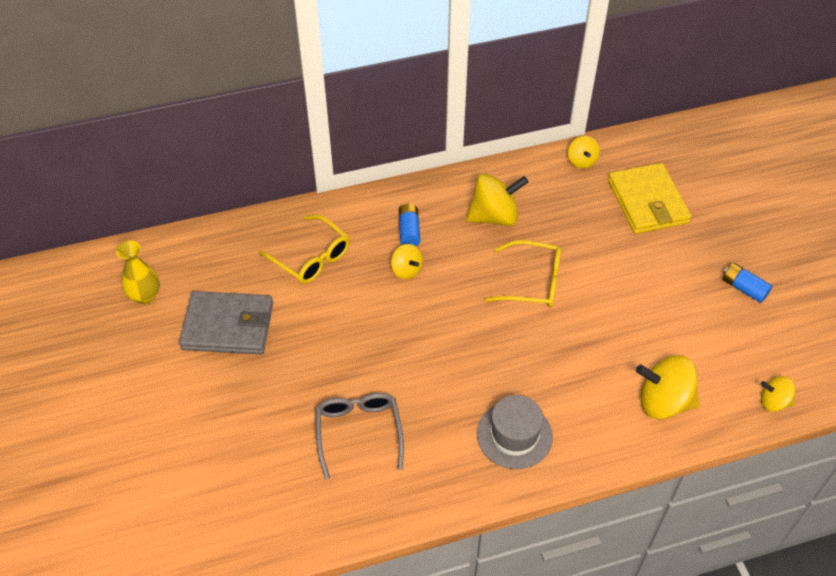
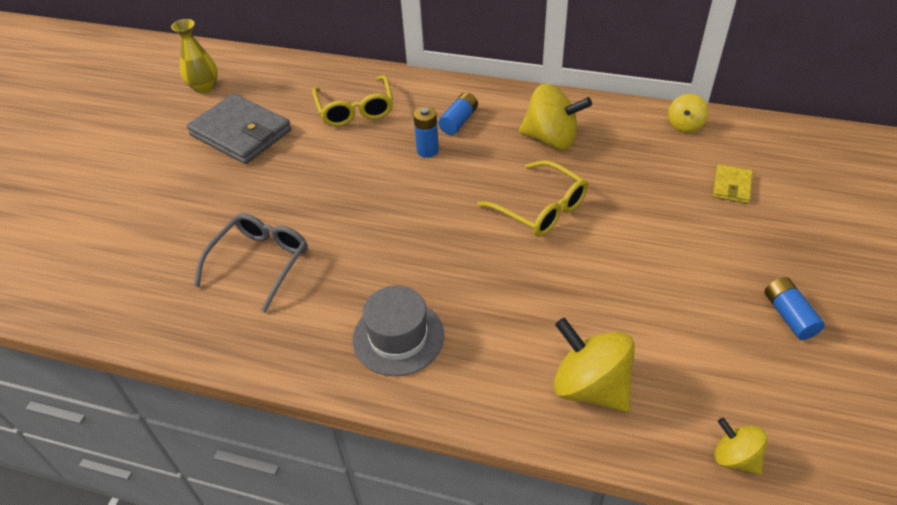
camera: 35 degrees right, 5 degrees down
(406, 270) = (427, 150): yellow spinning top -> blue battery
(647, 202) = (731, 186): yellow wallet -> yellow wallet, size x0.47

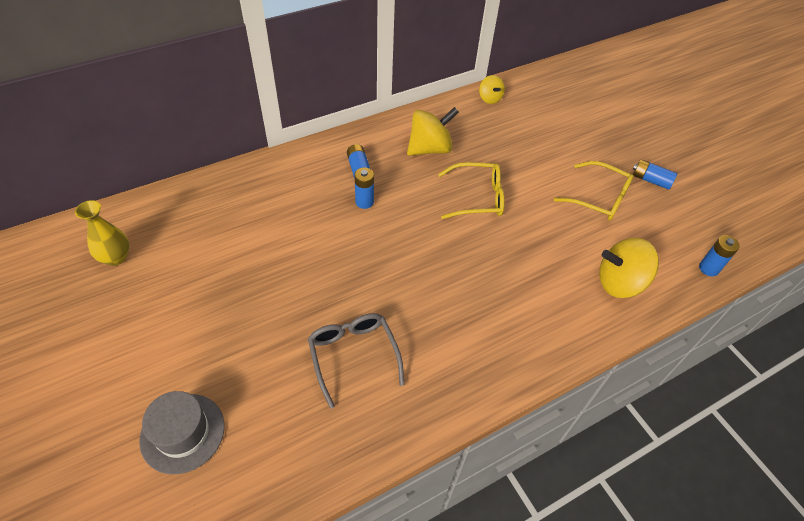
camera: 50 degrees left, 5 degrees up
(241, 133) = (204, 274): grey wallet -> none
(355, 109) = (274, 202): yellow glasses -> yellow glasses (598, 198)
(398, 337) = (500, 333): grey hat -> grey hat (182, 433)
(731, 186) = (552, 123): yellow wallet -> none
(734, 457) = (708, 268): yellow spinning top -> blue battery

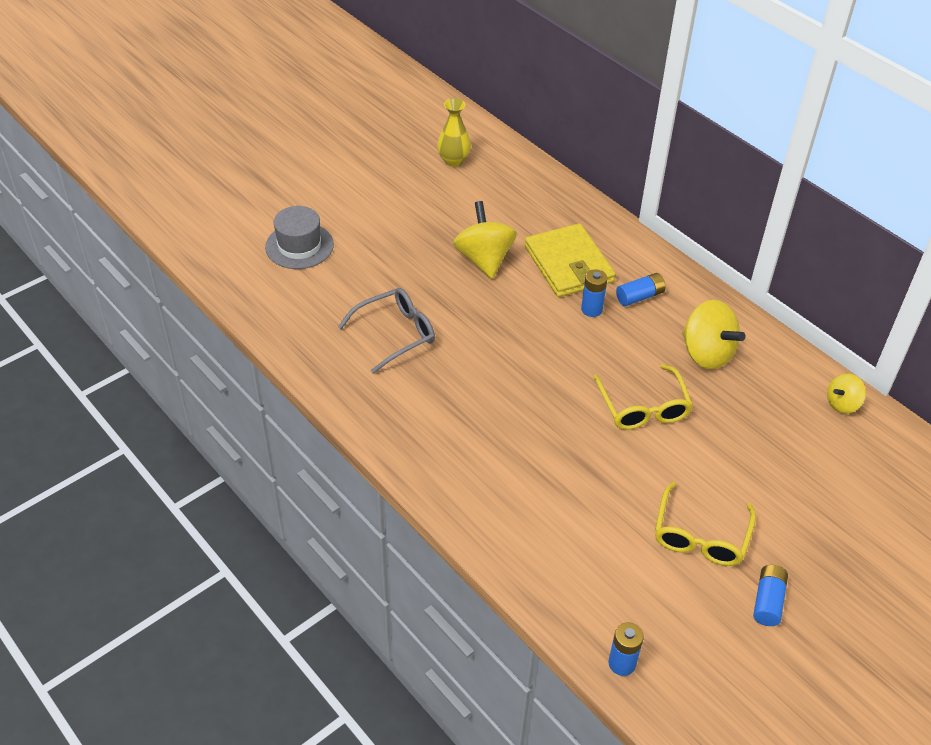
camera: 80 degrees right, 5 degrees down
(305, 204) = (568, 264): none -> yellow wallet
(619, 282) = (560, 557): yellow spinning top -> yellow spinning top (484, 259)

